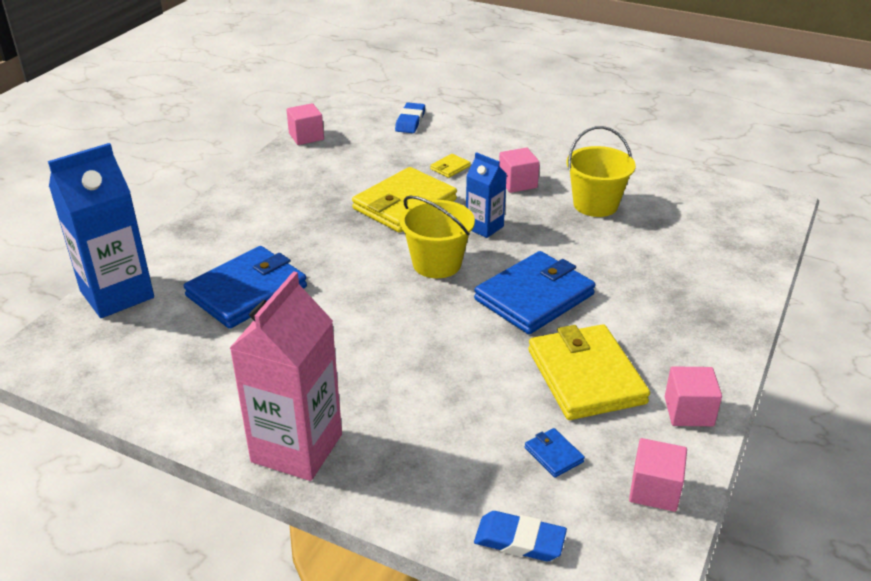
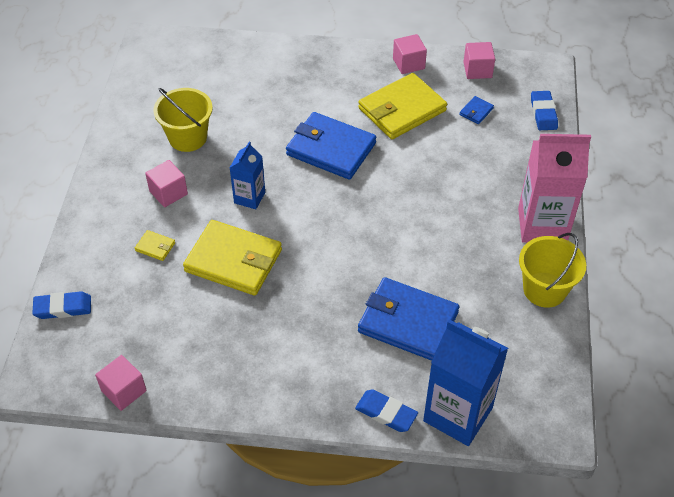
camera: 110 degrees left, 15 degrees up
(162, 253) = (386, 413): none -> blue eraser
(437, 264) = (314, 213): yellow bucket -> yellow bucket (544, 289)

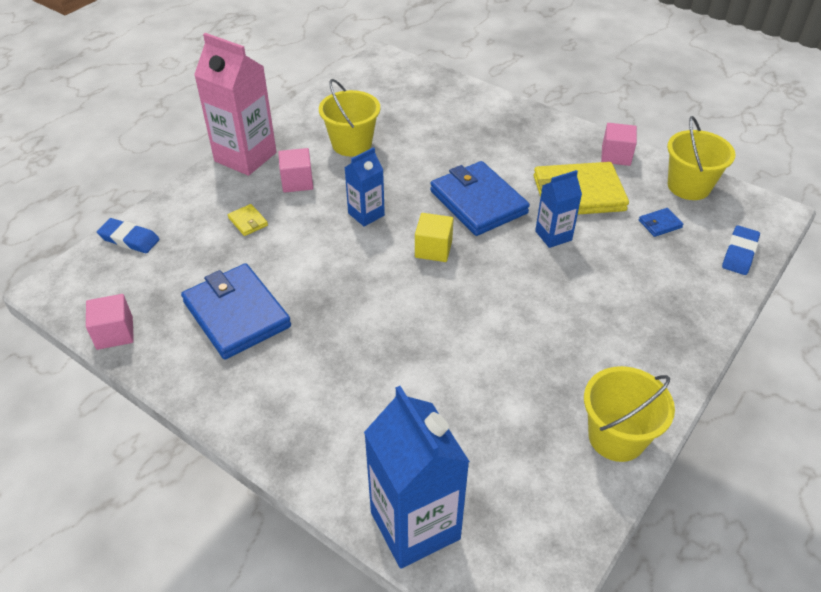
camera: 30 degrees right, 5 degrees down
(233, 260) = (306, 262): yellow wallet -> none
(325, 205) = (433, 249): none -> yellow cube
(386, 413) = (338, 482): blue eraser -> none
(406, 154) = (553, 235): none -> blue carton
(408, 322) = (433, 398): blue wallet -> blue wallet (236, 314)
(477, 70) = (688, 186): pink cube -> yellow bucket
(542, 225) = (660, 366): pink carton -> pink carton (245, 157)

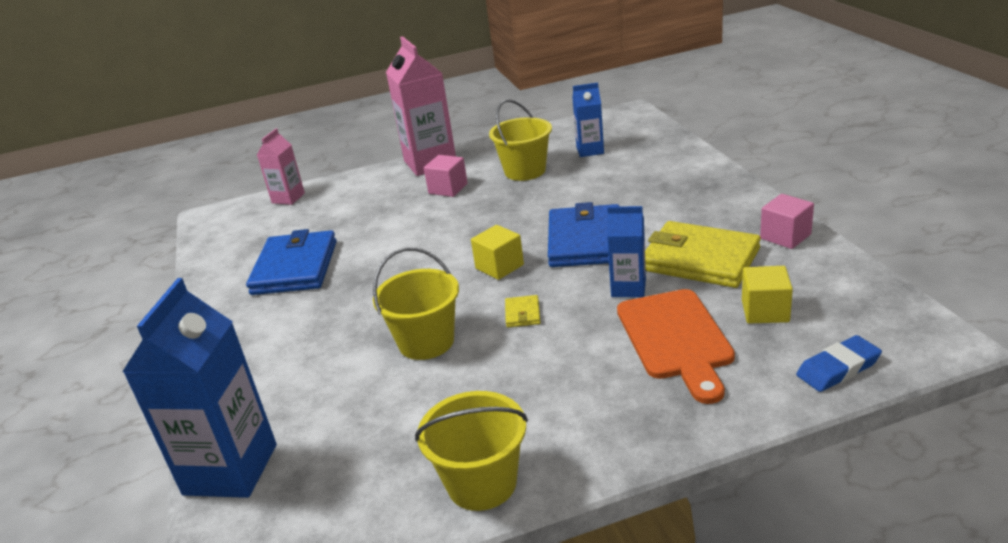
camera: 40 degrees right, 15 degrees down
(115, 333) = (208, 255): pink cube -> none
(129, 239) = (288, 198): blue eraser -> pink carton
(248, 221) = (378, 207): yellow wallet -> yellow wallet (522, 313)
(366, 214) = (474, 225): blue carton -> blue carton (590, 150)
(626, 267) = (676, 339): none -> orange cutting board
(660, 224) = (765, 311): blue wallet -> yellow cube
(688, 186) = (846, 285): yellow bucket -> yellow bucket (426, 342)

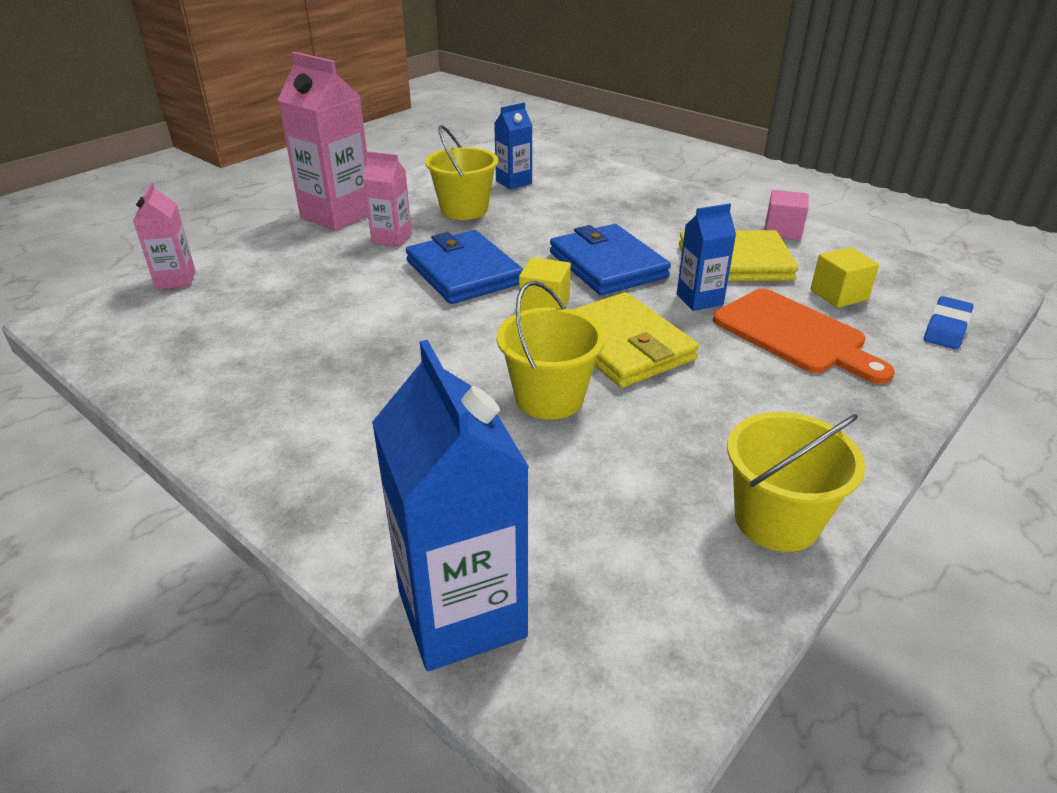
camera: 35 degrees left, 5 degrees up
(295, 268) = (279, 356): blue wallet -> blue wallet (463, 272)
(448, 189) = (391, 239): pink cube -> pink carton
(522, 313) = (623, 345): yellow wallet -> yellow wallet, size x2.44

